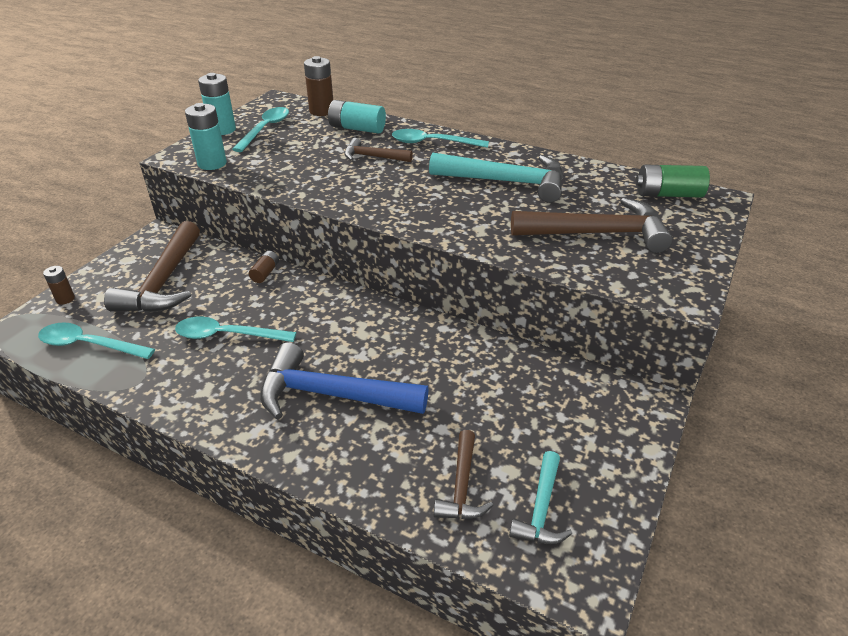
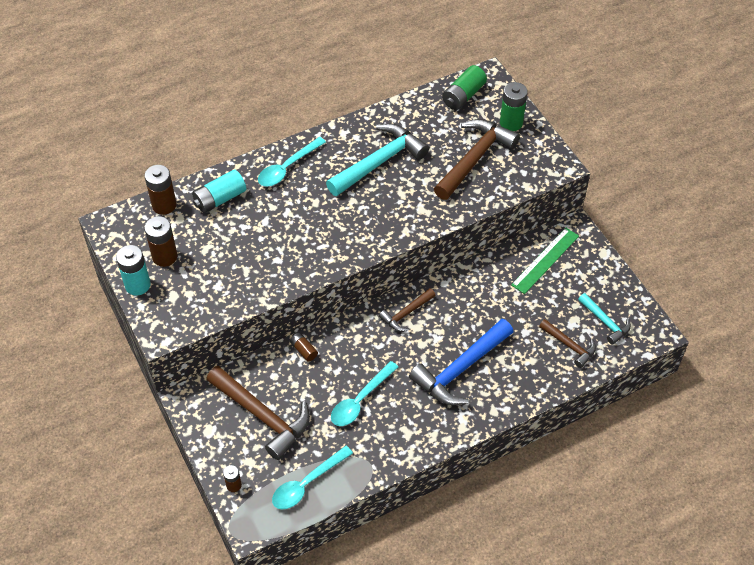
camera: 55 degrees left, 15 degrees up
(212, 163) = (197, 314): turquoise battery -> none
(265, 129) = (164, 256): turquoise spoon -> brown battery
(373, 157) = (277, 213): brown hammer -> brown hammer (406, 314)
(570, 396) = (545, 260): none -> green ruler
(686, 237) = (511, 123): none -> green battery

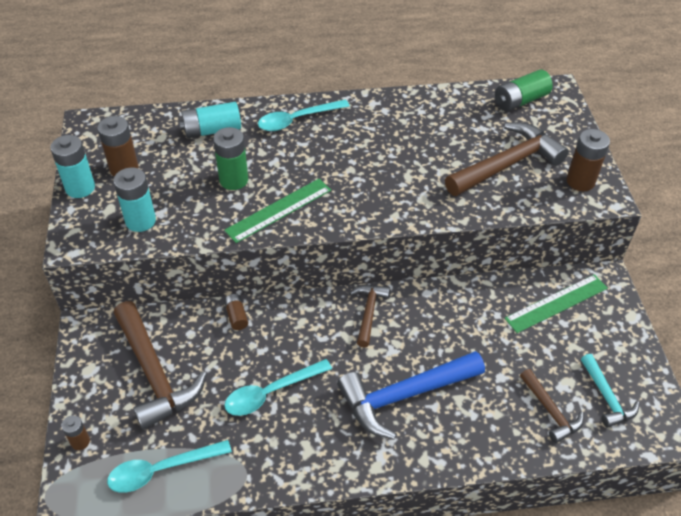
camera: 20 degrees right, 5 degrees down
(164, 205) = (153, 121): brown battery -> brown battery (580, 181)
(205, 298) = (140, 221): none -> turquoise battery
(312, 254) = (278, 210): none -> green ruler
(379, 162) = (398, 140): turquoise hammer -> none
(406, 314) = (368, 312): brown hammer -> brown hammer turned 120 degrees clockwise
(511, 123) = (564, 139): green battery -> green battery (233, 180)

